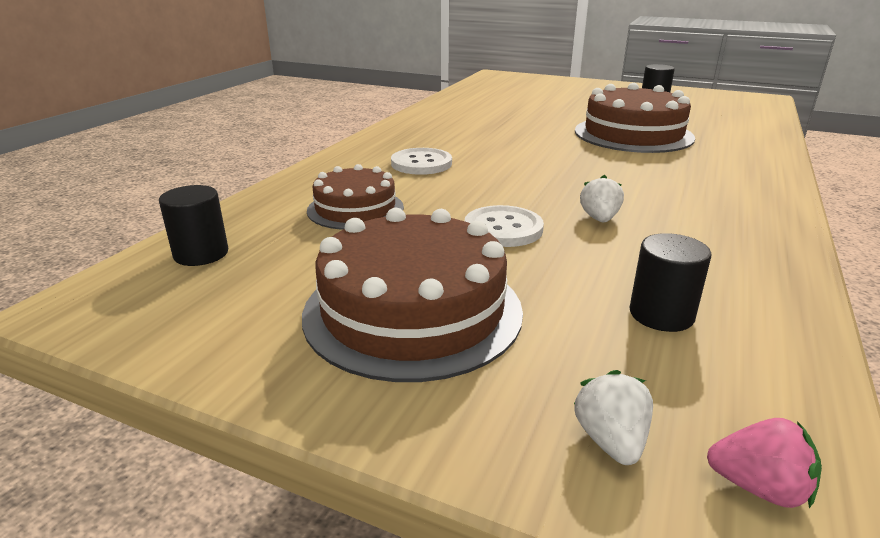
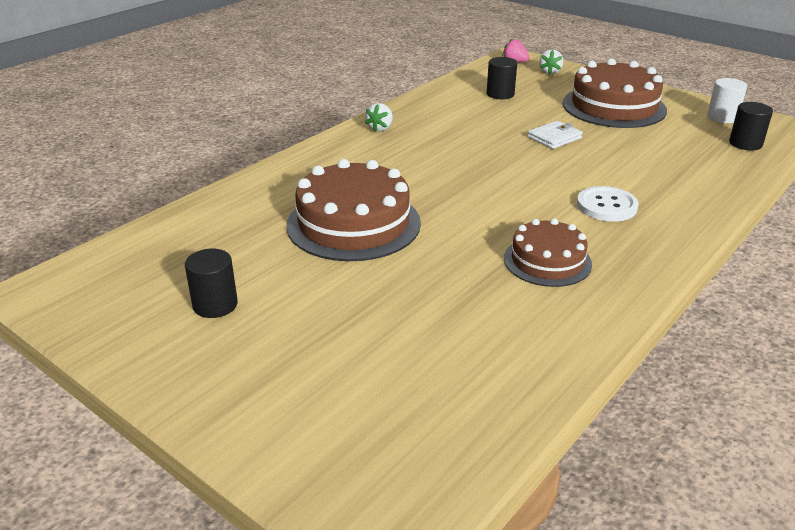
camera: 165 degrees left, 5 degrees up
(192, 311) = (722, 117): none -> white cylinder
(355, 209) = (658, 163): brown cake -> brown cake (547, 261)
(503, 229) = (554, 138): white button -> white wallet
(599, 219) = (486, 137): white strawberry -> white strawberry (380, 128)

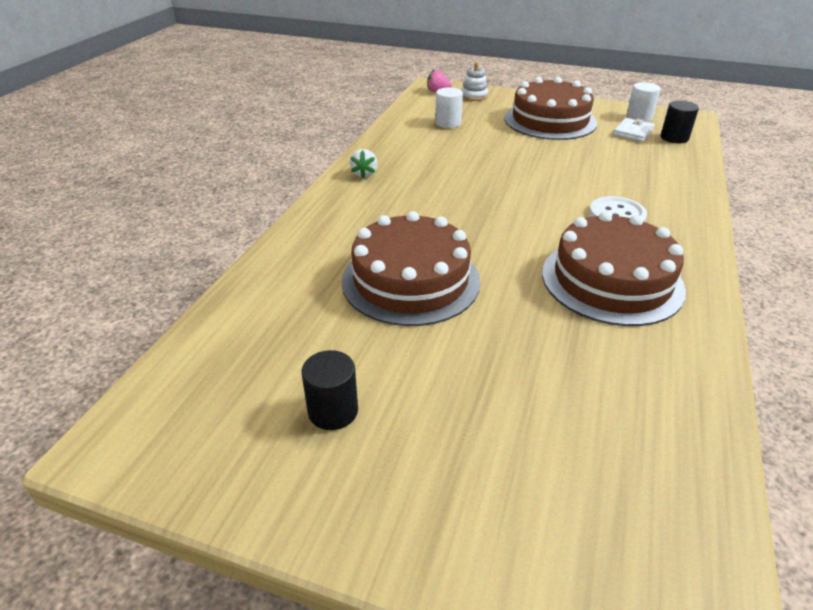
camera: 20 degrees left, 5 degrees up
(500, 94) = (448, 123): black cylinder -> white cylinder
(547, 261) = (611, 280): brown cake -> brown cake, size x1.65
(550, 72) = (474, 96): white strawberry -> white stacking toy
(554, 138) = (525, 157): white wallet -> white wallet (633, 132)

